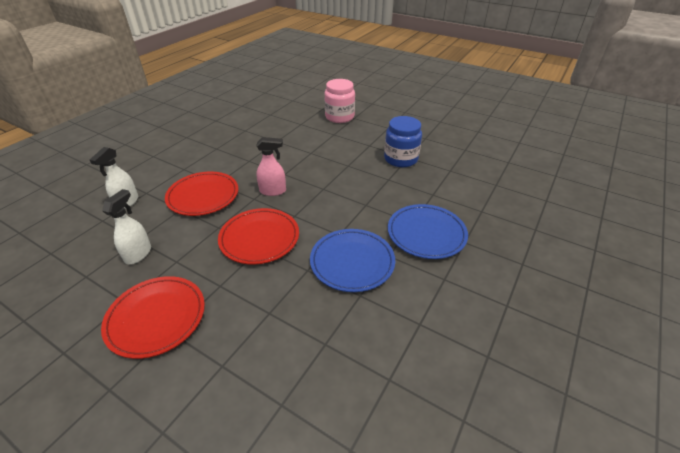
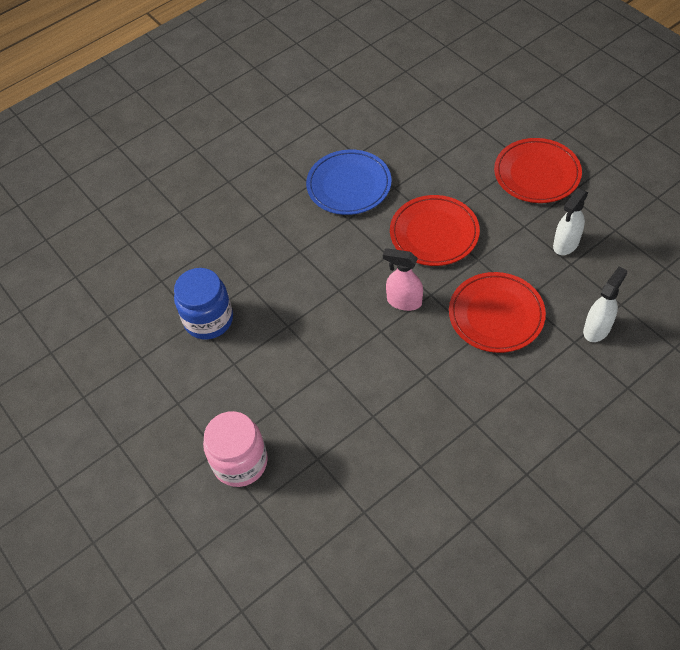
camera: 155 degrees left, 15 degrees up
(426, 234) = (258, 198): blue plate -> none

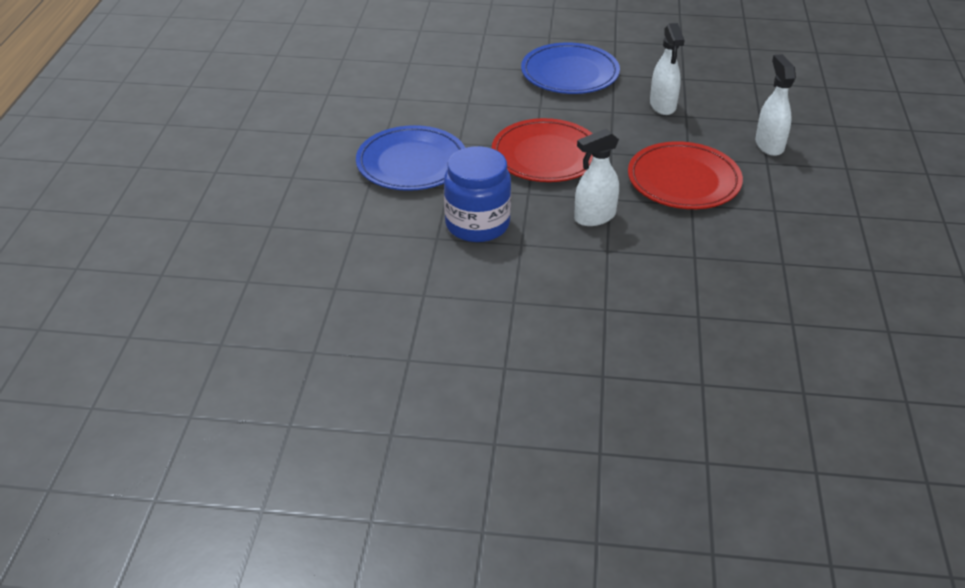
camera: 50 degrees left, 15 degrees down
(208, 320) = (421, 350): blue jar -> blue jar (477, 224)
(240, 462) = (637, 443): pink jar -> none
(404, 301) = (594, 217): pink spray bottle -> white spray bottle
(537, 174) = (569, 73): red plate -> blue plate

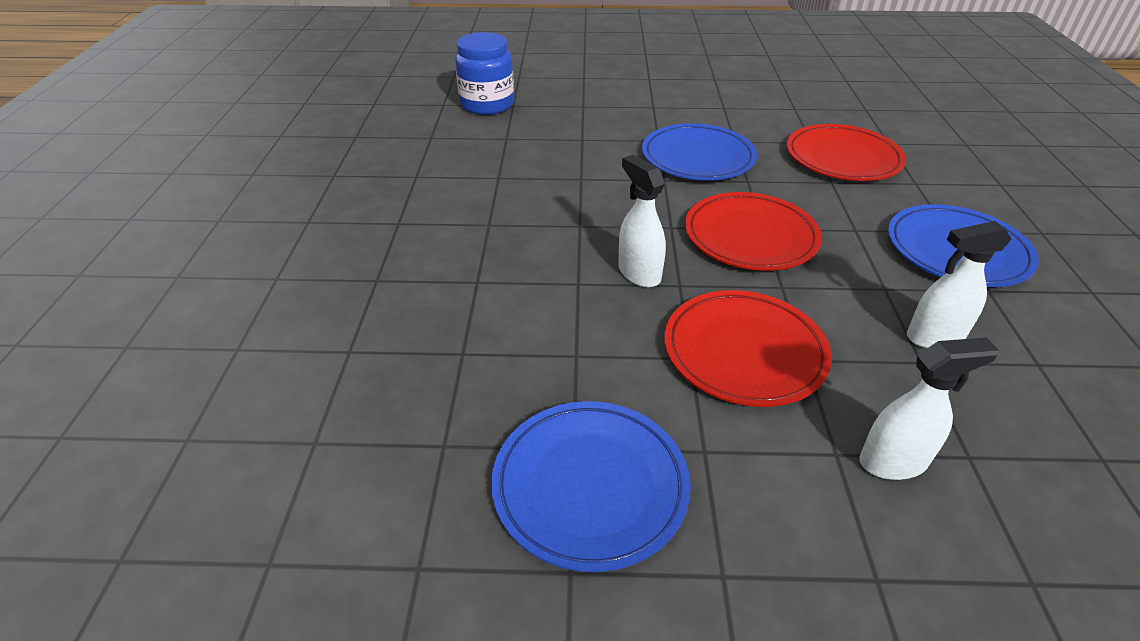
camera: 85 degrees right, 0 degrees up
(430, 89) = (842, 158): none -> red plate
(477, 224) = (607, 198): blue jar -> blue jar (487, 104)
(812, 258) = (590, 486): none -> blue plate

